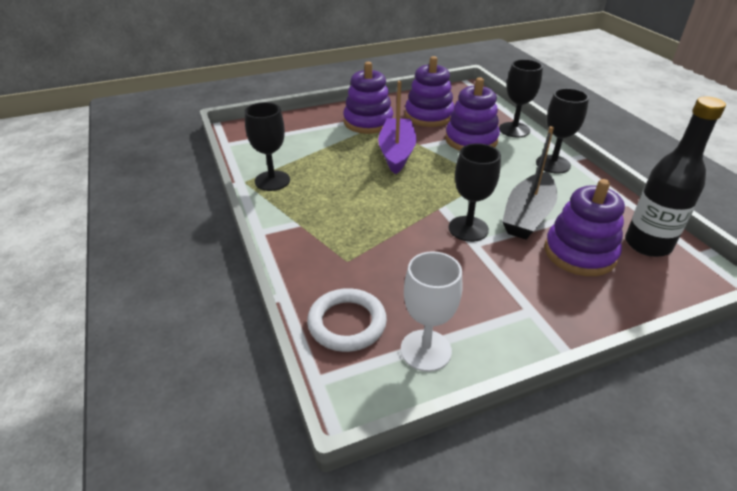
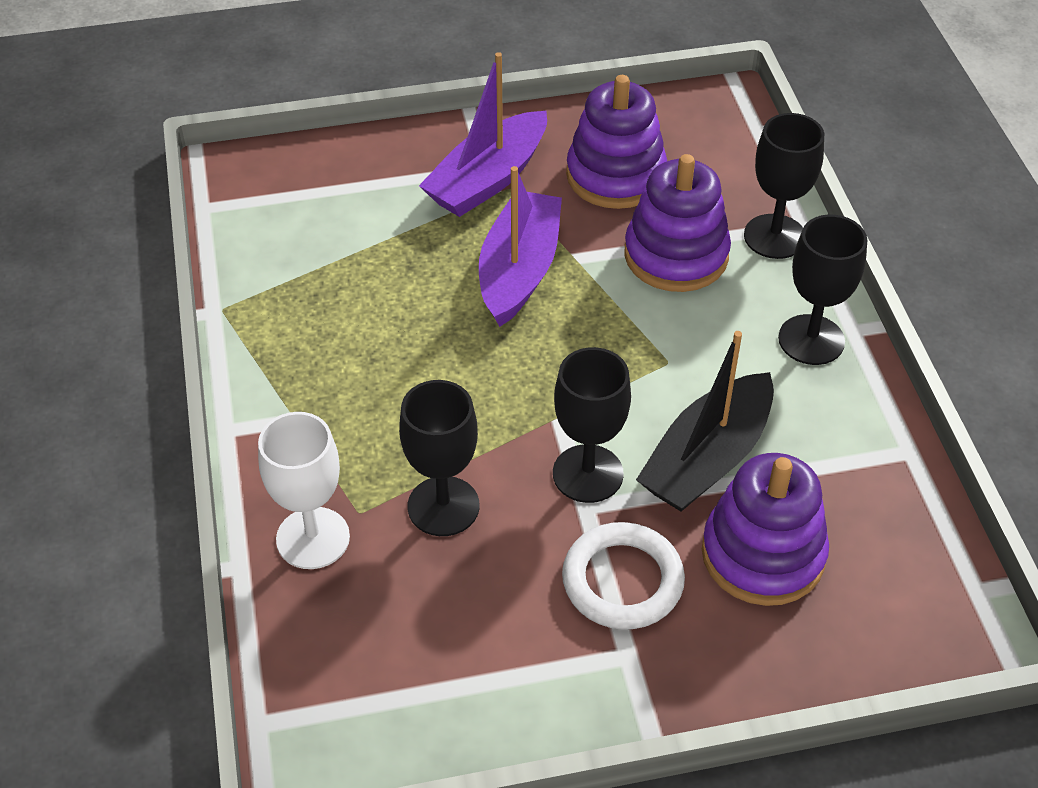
camera: 10 degrees right, 10 degrees up
(272, 181) = (271, 313): black goblet -> black goblet (443, 506)
(347, 323) = (327, 633): white ring -> white ring (622, 581)
(368, 122) = (488, 179): purple stacking toy -> purple boat
(425, 350) = (434, 699): white goblet -> white goblet (313, 538)
(647, 244) = (894, 553): black bottle -> none

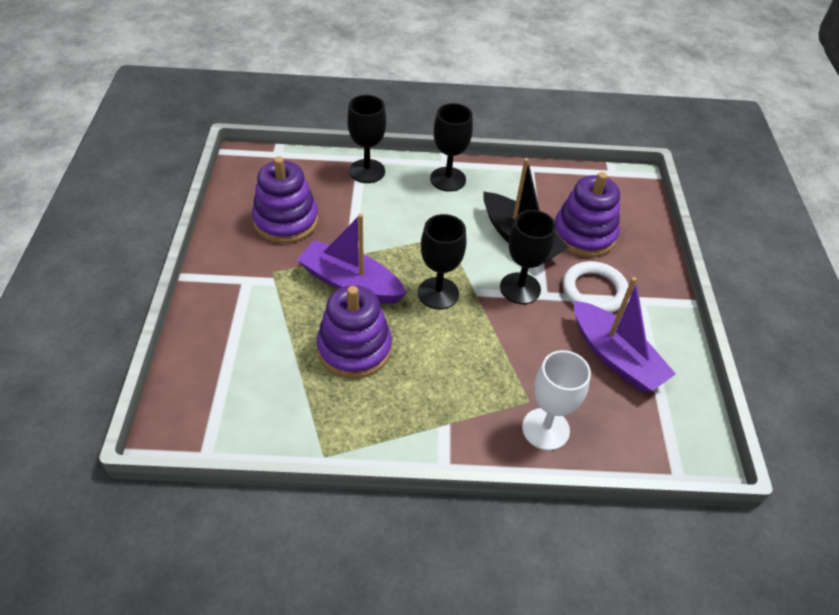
camera: 80 degrees left, 0 degrees up
(443, 506) = (532, 358): black goblet -> black goblet (438, 293)
(488, 179) = (259, 281): purple boat -> purple boat (615, 357)
(676, 255) = (365, 212): purple stacking toy -> purple stacking toy (354, 348)

